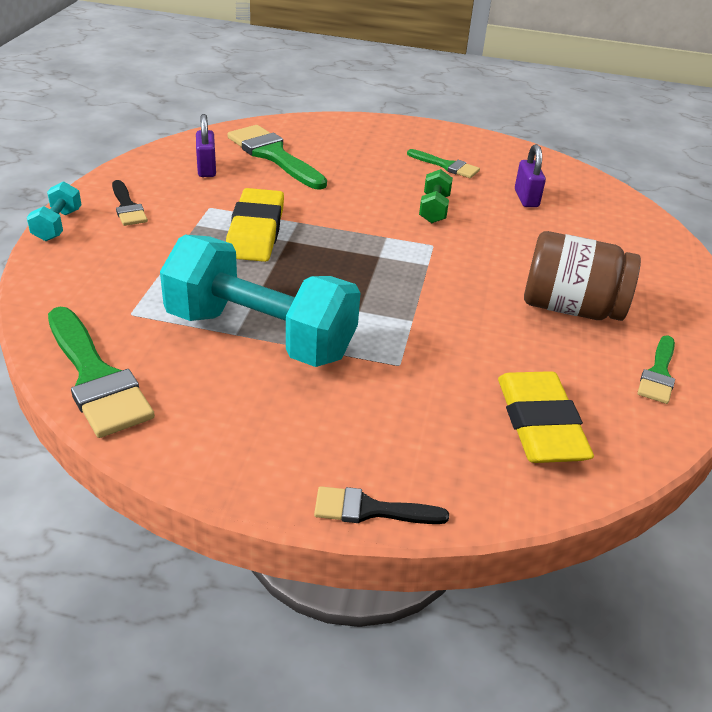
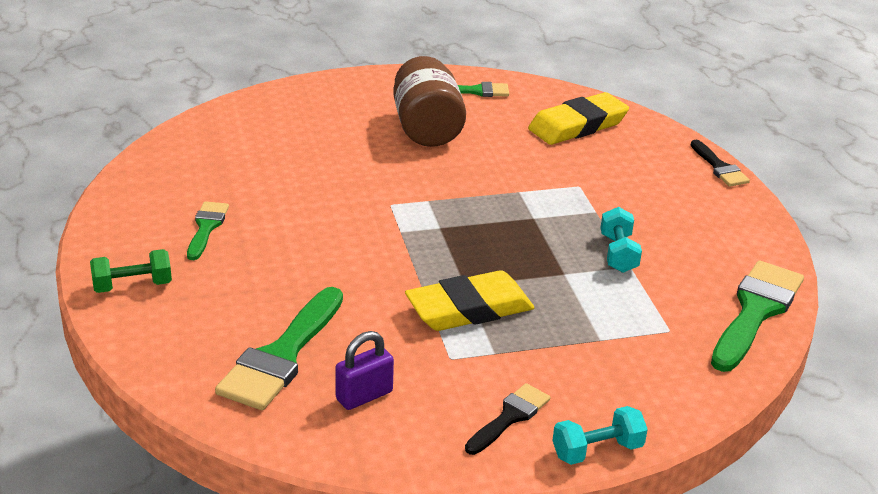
camera: 115 degrees left, 5 degrees down
(260, 335) = (618, 253): turquoise dumbbell -> turquoise dumbbell, size x0.43
(434, 209) = (319, 216): green dumbbell -> green dumbbell (132, 286)
(526, 198) = (247, 170): purple padlock -> none

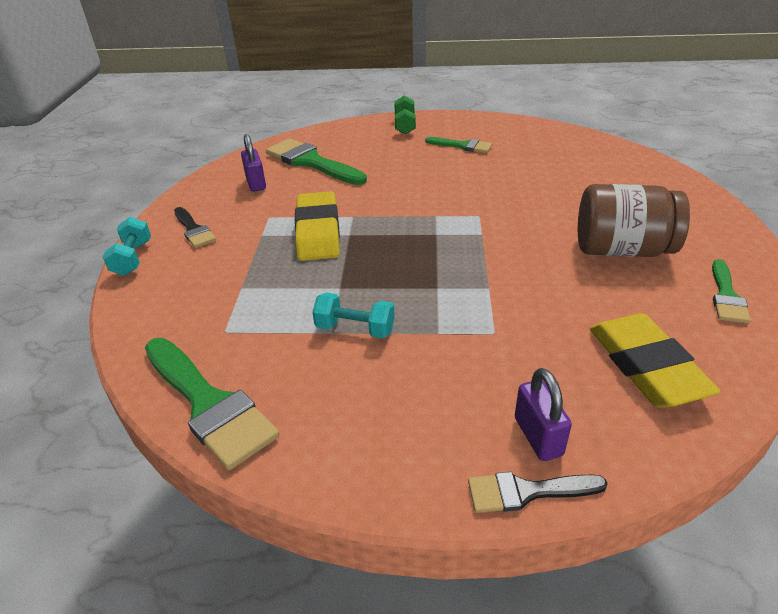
camera: 110 degrees right, 5 degrees up
(673, 164) = (538, 436): none -> purple padlock

